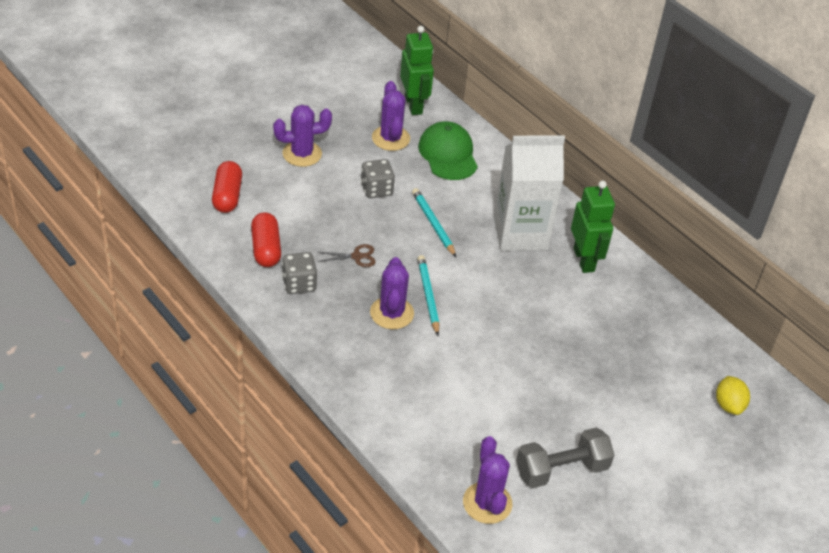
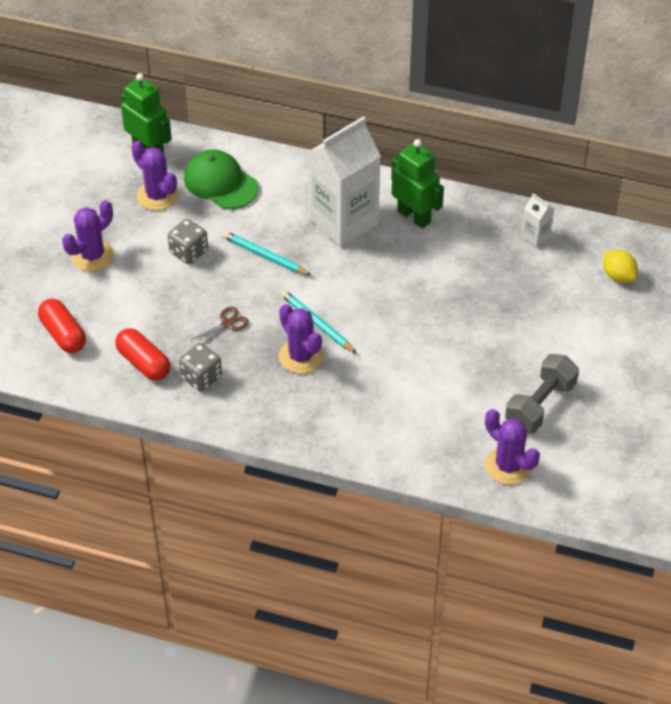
camera: 30 degrees left, 5 degrees up
(678, 332) = (535, 237): none -> white carton

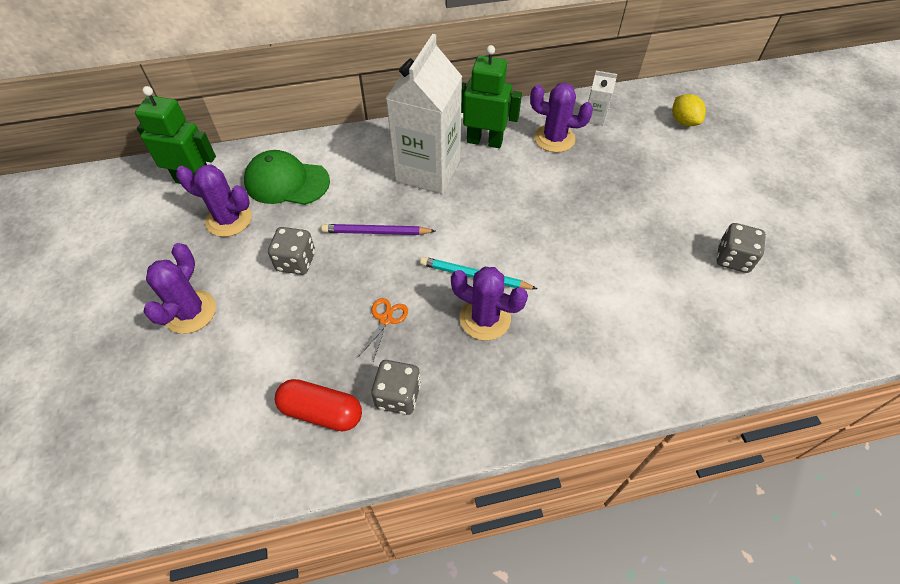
camera: 30 degrees left, 5 degrees up
(63, 334) = (203, 424): red capsule -> none
(227, 324) = (385, 319): brown scissors -> orange scissors
(264, 256) = (376, 232): turquoise pencil -> purple pencil
(508, 466) = (765, 334): purple cactus -> purple cactus (554, 138)
(540, 405) = (733, 258): grey dumbbell -> grey dice
(618, 276) = (683, 121): yellow lemon -> yellow lemon turned 45 degrees clockwise

